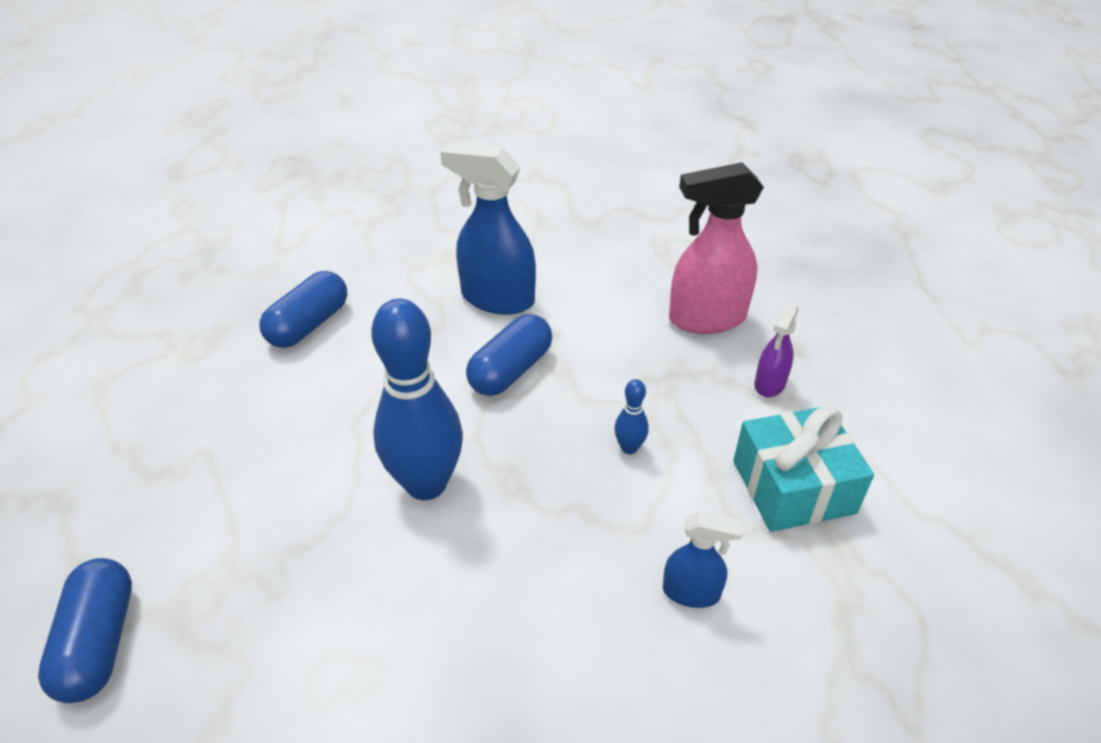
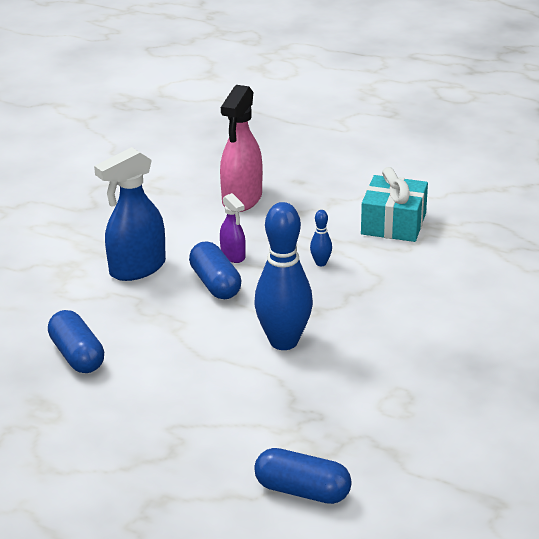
camera: 60 degrees left, 10 degrees down
(691, 592) = (431, 278): blue spray bottle -> none
(769, 384) = (316, 201): purple spray bottle -> purple spray bottle (233, 256)

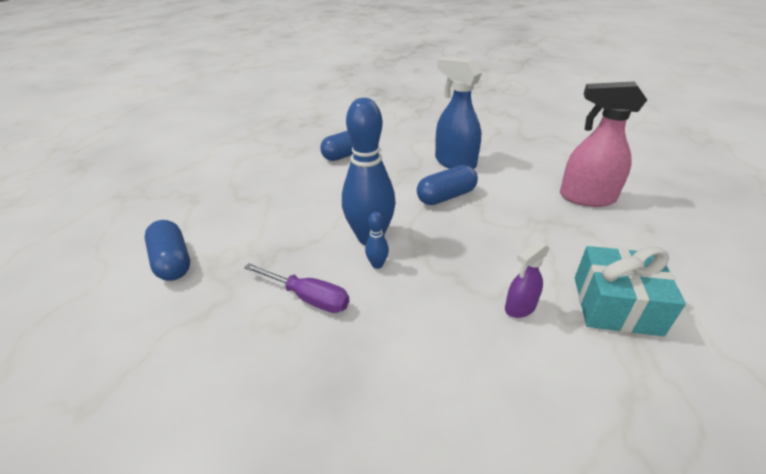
camera: 85 degrees right, 5 degrees up
(233, 256) = (491, 201): purple spray bottle -> purple spray bottle (520, 307)
(302, 491) = (172, 261): blue capsule -> blue capsule turned 45 degrees counterclockwise
(321, 263) = (503, 252): blue bowling pin -> blue bowling pin (377, 265)
(372, 382) = (308, 297): none -> purple screwdriver

